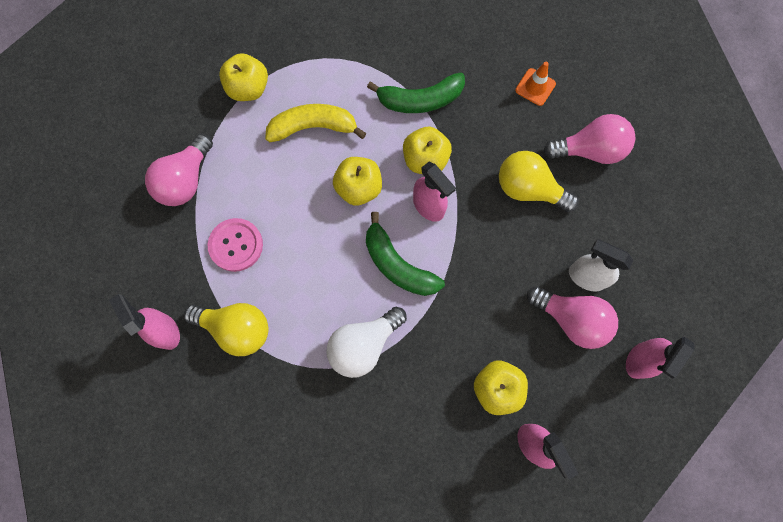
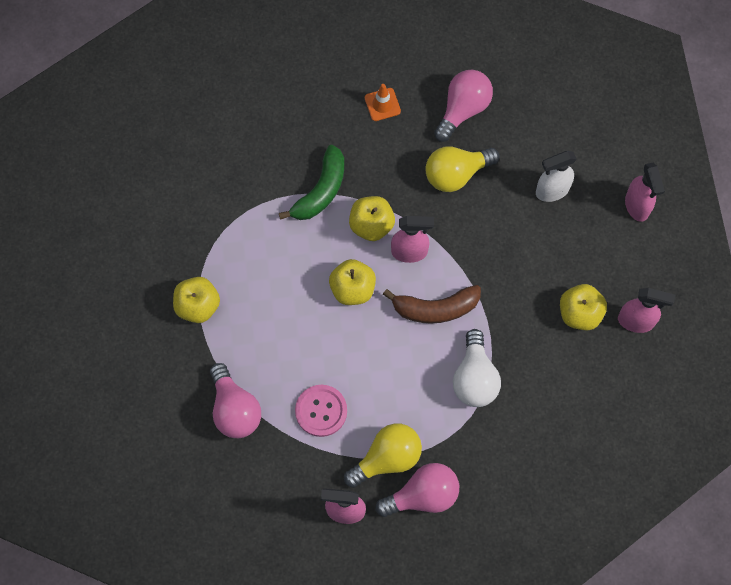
camera: 50 degrees left, 5 degrees down
(313, 127) = (274, 283): yellow banana -> none
(398, 265) = (435, 308): green banana -> brown banana
(571, 319) = (573, 225): pink light bulb -> pink light bulb (423, 495)

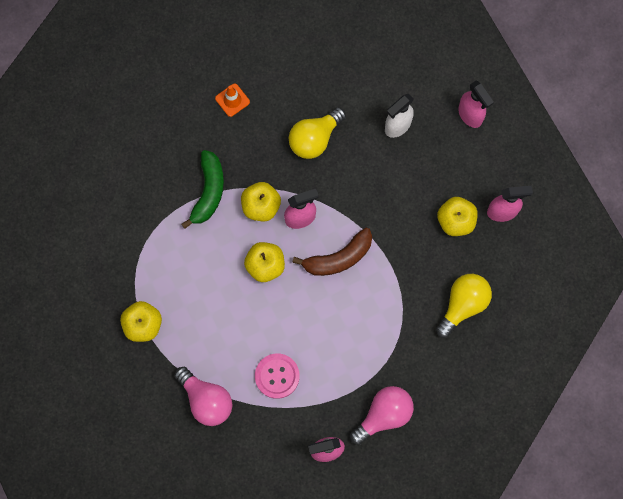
camera: 20 degrees left, 5 degrees up
(387, 458) = (344, 395): yellow light bulb -> yellow light bulb (463, 305)
(463, 109) = (300, 82): pink light bulb -> none
(474, 378) = (390, 304): white light bulb -> none

